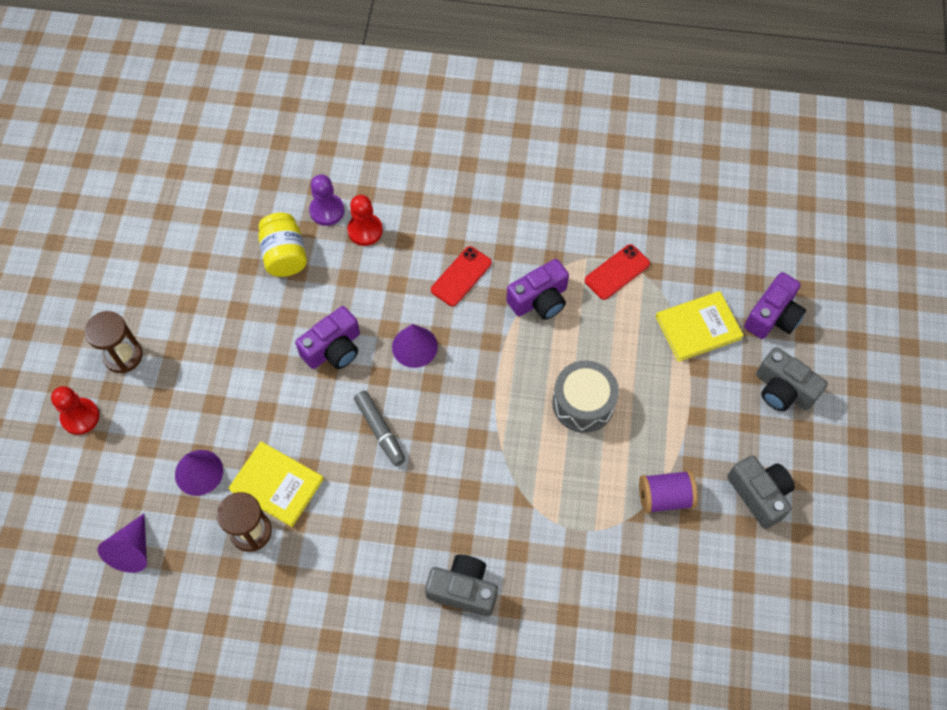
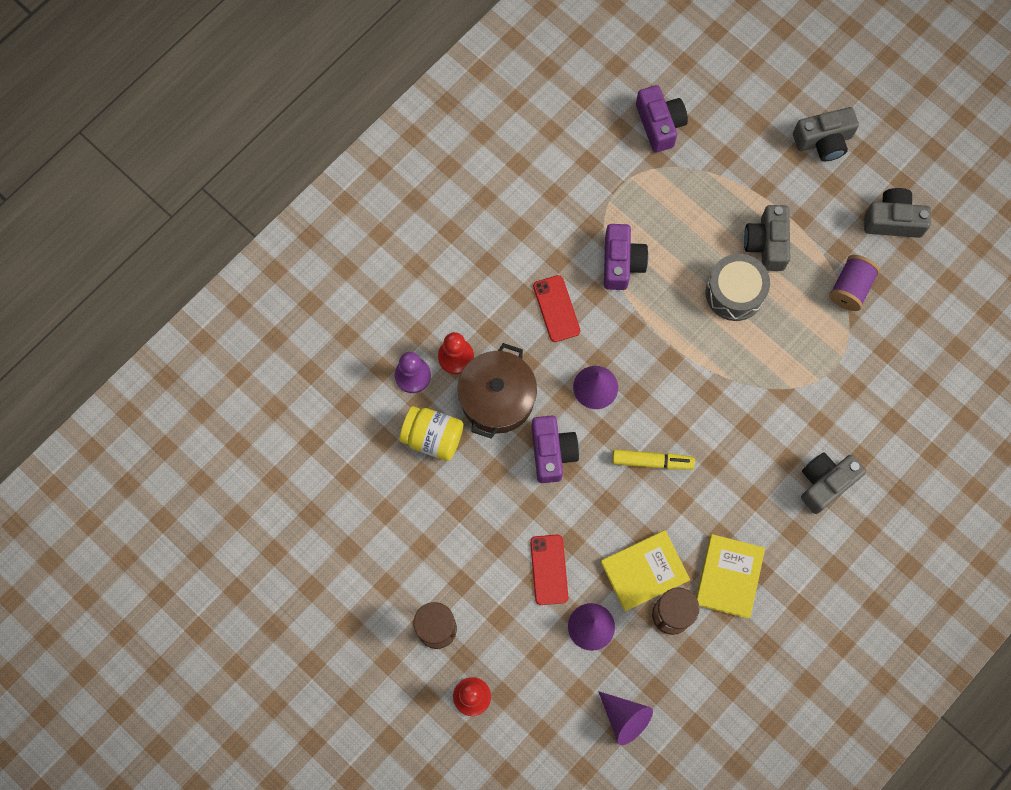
camera: 55 degrees left, 10 degrees up
(351, 281) = (497, 398): none -> brown pot
(380, 430) = (652, 461): grey marker -> yellow marker
(617, 272) = (639, 187): red phone -> red phone (549, 569)
(649, 401) = (766, 243): none -> grey camera
(698, 327) = (730, 163): yellow book -> yellow book (729, 576)
(773, 316) = (759, 102): purple camera -> purple camera (659, 124)

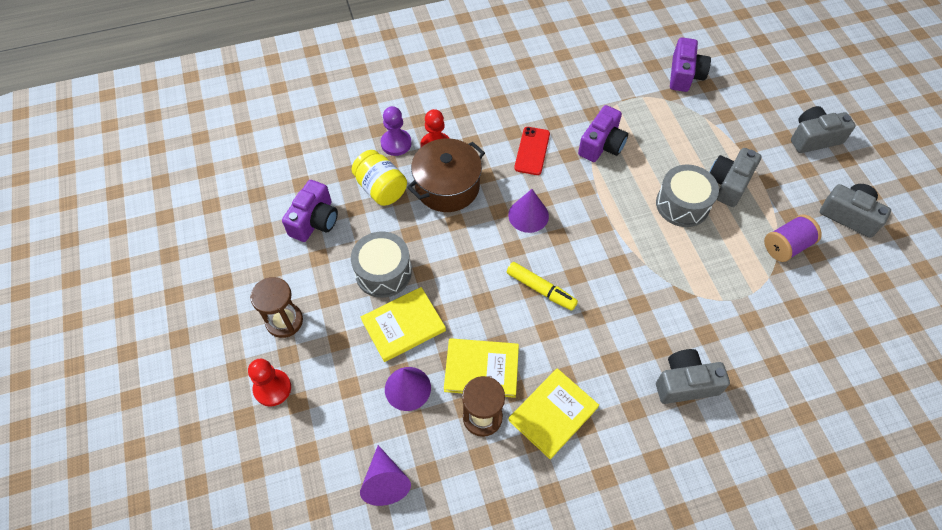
camera: 30 degrees right, 15 degrees down
(495, 527) = (383, 272): none -> grey drum
(549, 569) = (403, 325): red phone -> yellow book
(552, 452) = (464, 243): purple camera -> purple camera (314, 221)
(823, 141) = (814, 138): grey camera -> grey camera turned 150 degrees clockwise

